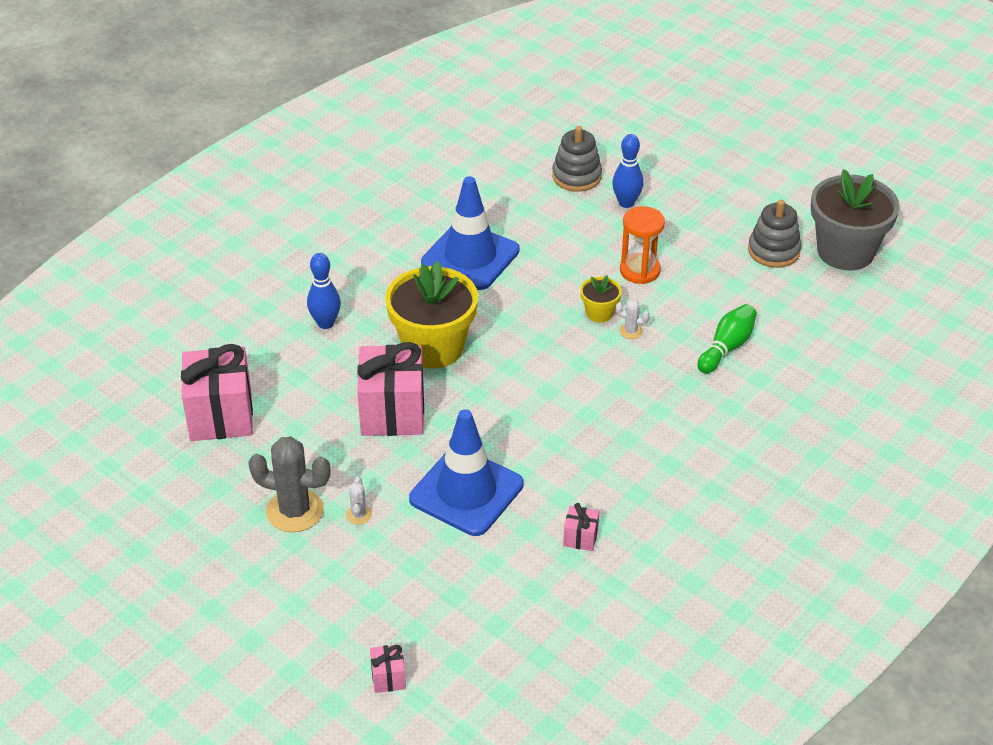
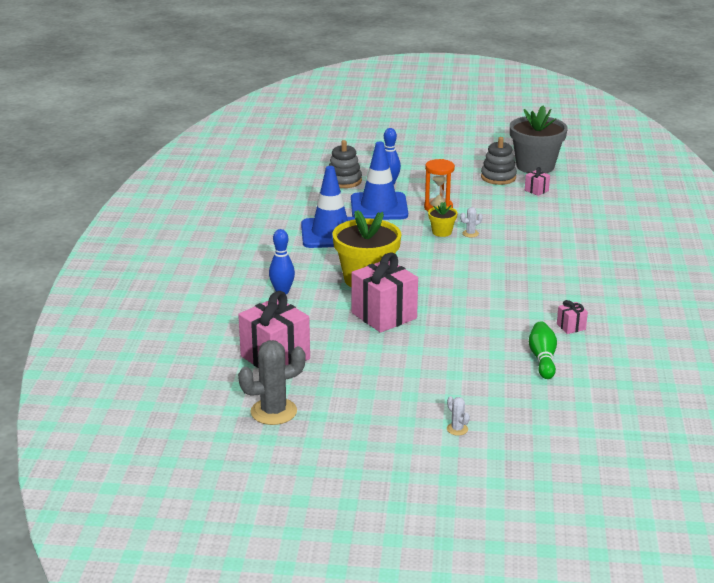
camera: 35 degrees left, 15 degrees down
(295, 511) = (389, 381): grey cactus -> grey cactus (273, 412)
(359, 515) = (431, 367): white cactus -> white cactus (457, 429)
(388, 678) = (556, 430): pink gift -> pink gift (536, 190)
(466, 492) = (479, 333): blue traffic cone -> blue traffic cone (379, 207)
(727, 347) = (531, 222): green bowling pin -> green bowling pin (542, 359)

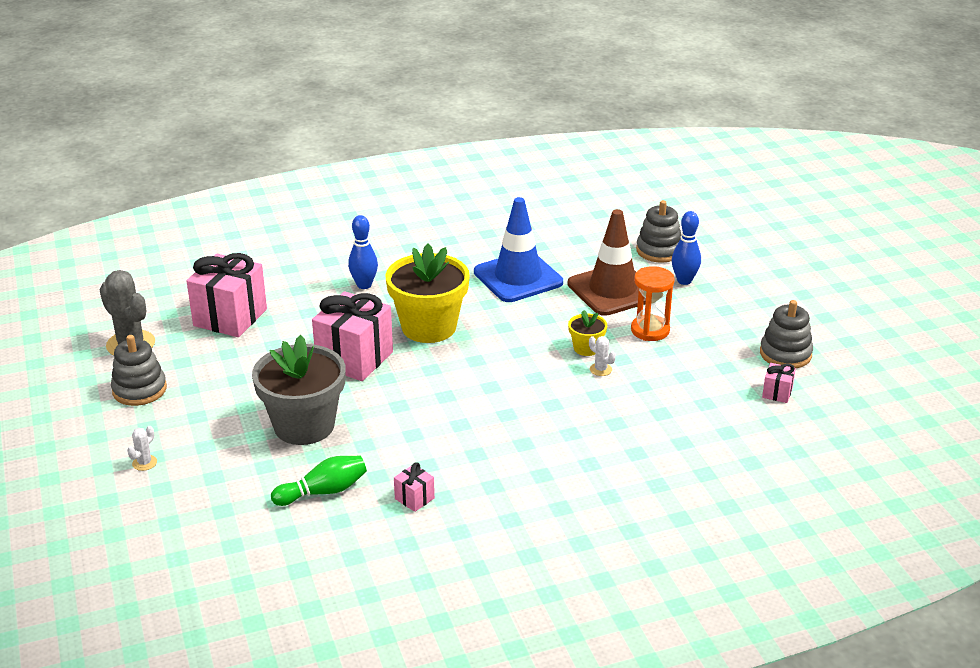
camera: 65 degrees right, 5 degrees up
(349, 417) = (139, 390): none -> grey stacking toy
(379, 207) = (612, 290): blue traffic cone -> brown traffic cone
(535, 166) = (854, 376): grey flower pot -> grey flower pot (304, 426)

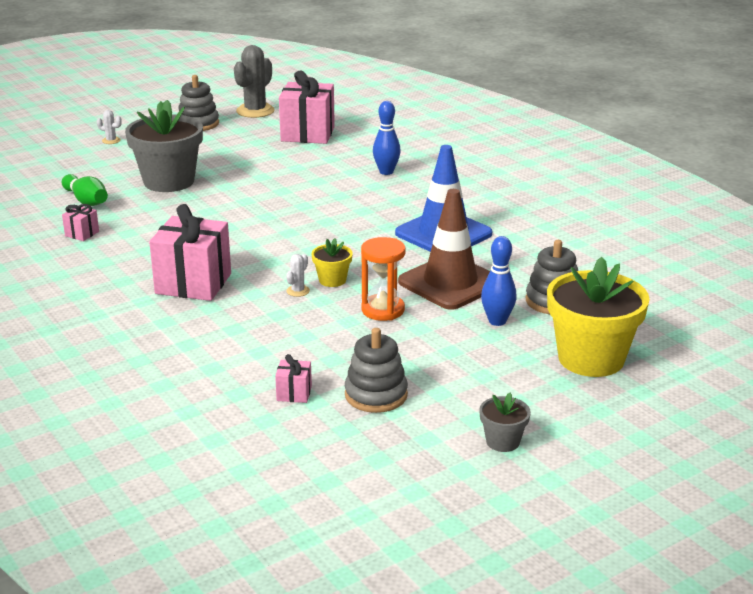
camera: 75 degrees right, 5 degrees down
(354, 359) = (269, 185): pink gift -> pink gift (193, 283)
(429, 327) = (332, 206): yellow flower pot -> yellow flower pot (591, 359)
(855, 310) = (502, 441): none -> grey flower pot

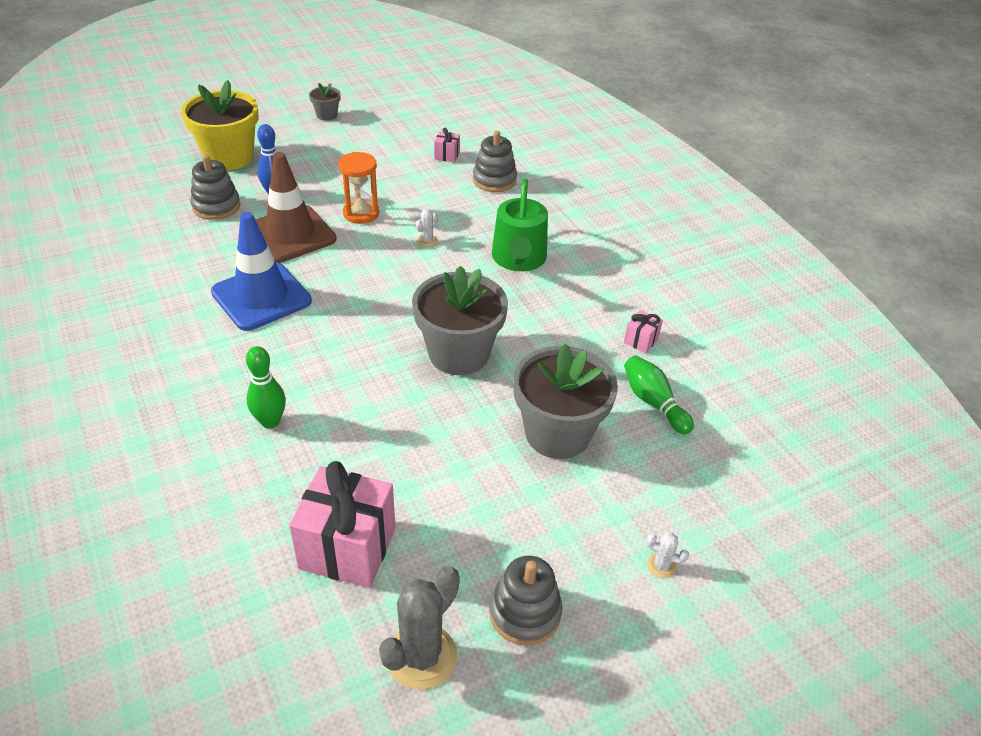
camera: 175 degrees left, 15 degrees up
(193, 283) = (519, 259): pink gift -> green watering can
(250, 214) = (459, 354): none -> grey flower pot
(332, 280) = (393, 249): yellow flower pot -> none
(376, 395) = (392, 149): grey stacking toy -> grey stacking toy (494, 180)
(386, 172) = (270, 421): blue bowling pin -> green bowling pin

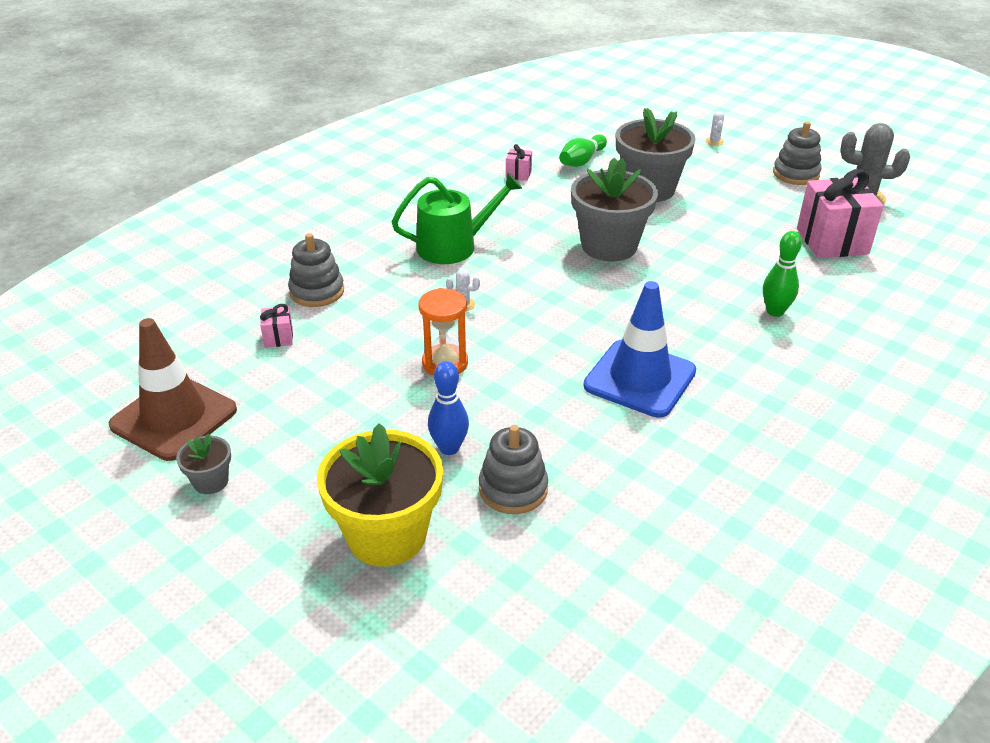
camera: 110 degrees left, 5 degrees down
(290, 234) = (522, 401): brown traffic cone -> brown traffic cone (174, 418)

